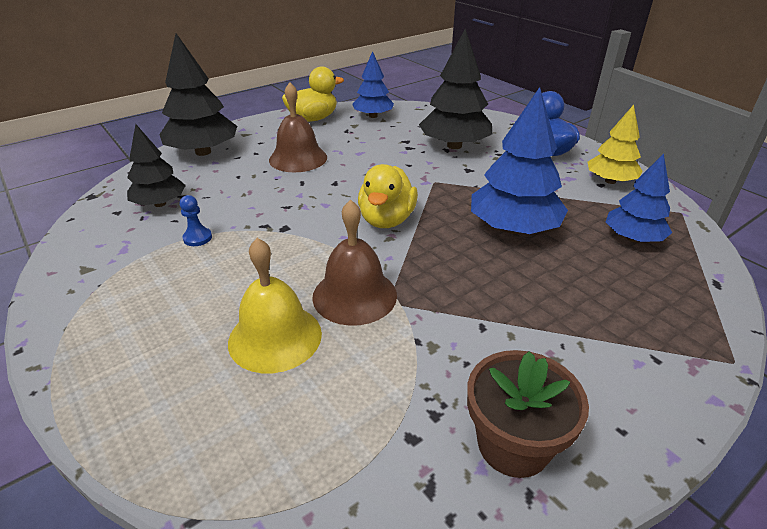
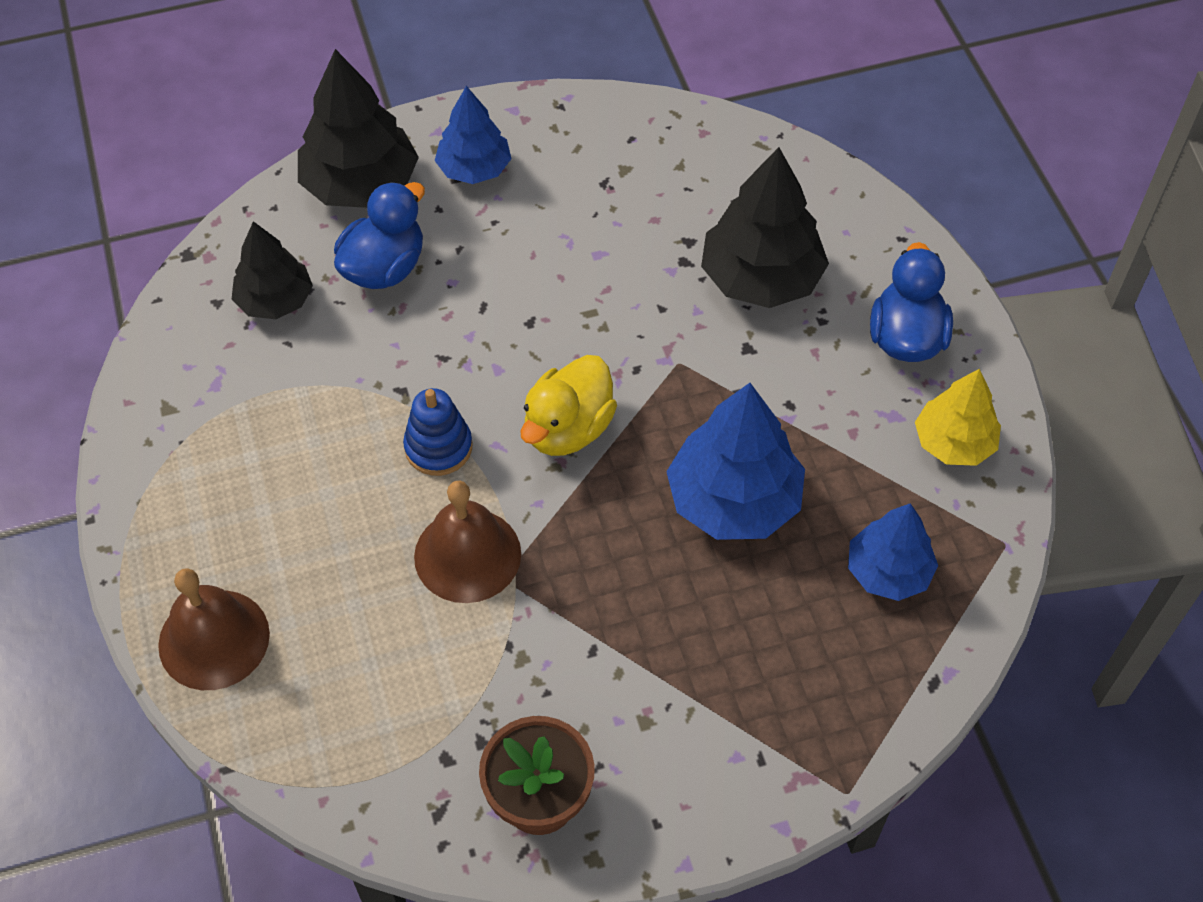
camera: 20 degrees right, 20 degrees up
(197, 238) = (309, 390): blue pawn -> none
(231, 178) = (384, 268): none -> blue duck
(275, 337) = (356, 589): yellow bell -> none
(298, 158) = (498, 243): brown bell -> brown bell (214, 639)
(304, 246) = (438, 447): none -> blue stacking toy
(313, 119) = (562, 131): yellow duck -> none
(373, 116) = (668, 149): blue tree -> blue tree (474, 169)

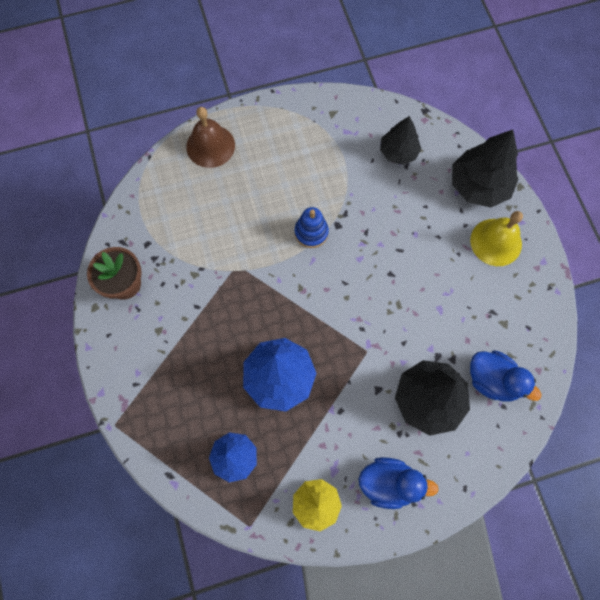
camera: 90 degrees right, 15 degrees up
(384, 268) = (422, 201): blue duck -> blue duck (492, 380)
(467, 555) = (250, 248): brown bell -> none
(474, 169) = (496, 242): blue tree -> yellow bell
(568, 429) = (323, 294): yellow duck -> none

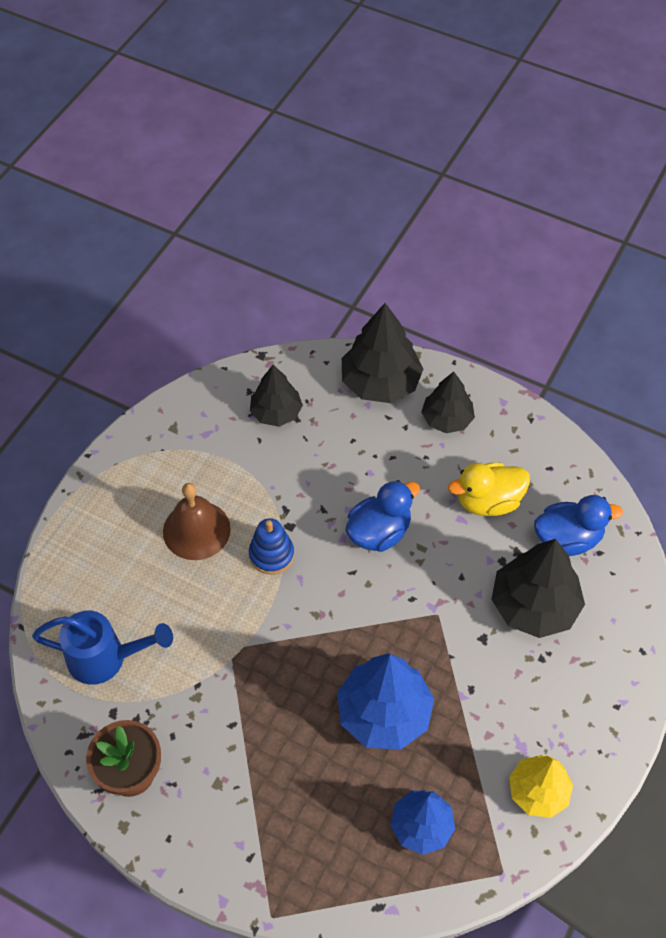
camera: 45 degrees left, 15 degrees down
(171, 211) = (105, 658): none -> blue watering can
(210, 146) = (78, 560): brown bell -> brown bell (196, 530)
(389, 483) = (578, 709): blue duck -> blue duck (379, 532)
(467, 313) = (488, 501): none -> yellow duck
(496, 242) = (447, 419): yellow bell -> black tree

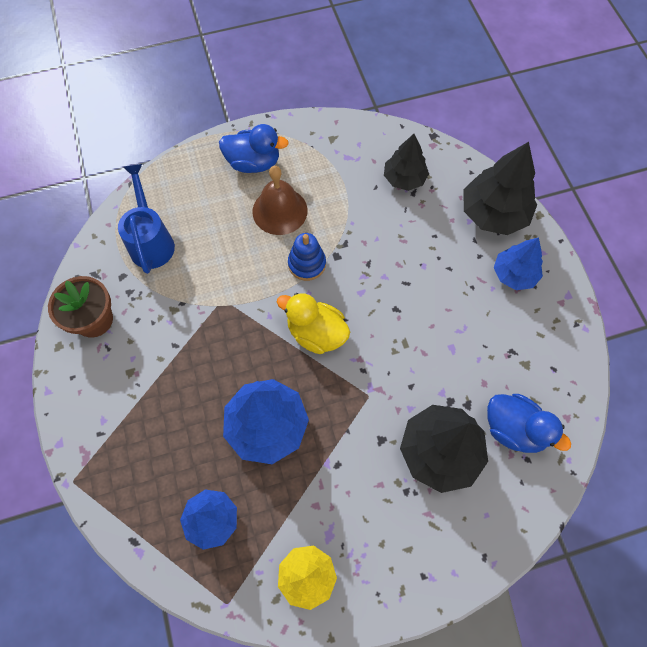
camera: 45 degrees right, 10 degrees up
(105, 658) = (151, 241): blue watering can -> blue watering can turned 150 degrees counterclockwise
(379, 532) = (388, 309): blue duck -> blue duck (253, 163)
(447, 419) = (514, 274): black tree -> blue tree
(488, 501) = (484, 353): yellow duck -> yellow duck (316, 333)

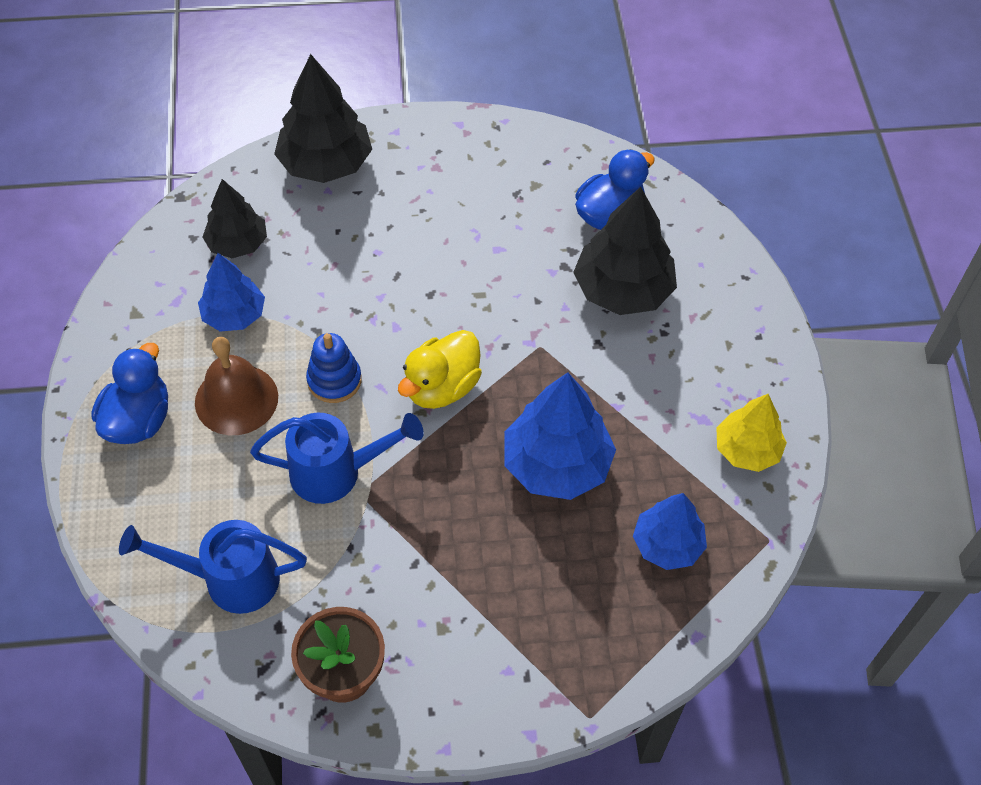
camera: 80 degrees left, 10 degrees down
(235, 282) = (336, 472): none -> blue watering can
(514, 274) = (417, 165): blue tree -> blue tree (234, 315)

